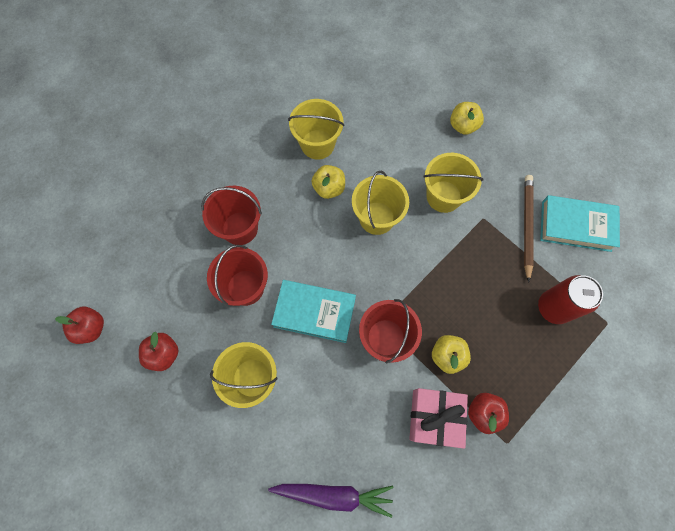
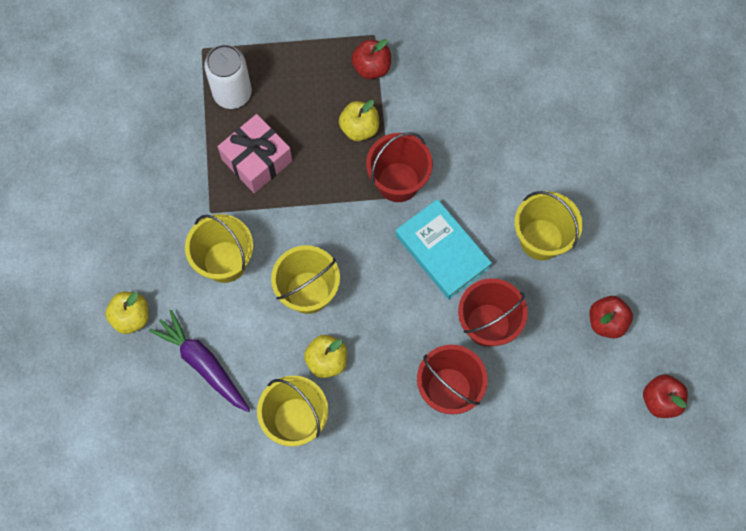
camera: 140 degrees left, 0 degrees up
(334, 494) = (541, 104): purple carrot -> purple carrot (203, 364)
(434, 417) = (414, 94): pink gift -> pink gift (257, 160)
(527, 226) = (179, 173): brown pencil -> none
(553, 307) = (232, 93): red can -> white can
(576, 226) = (136, 139): turquoise book -> none

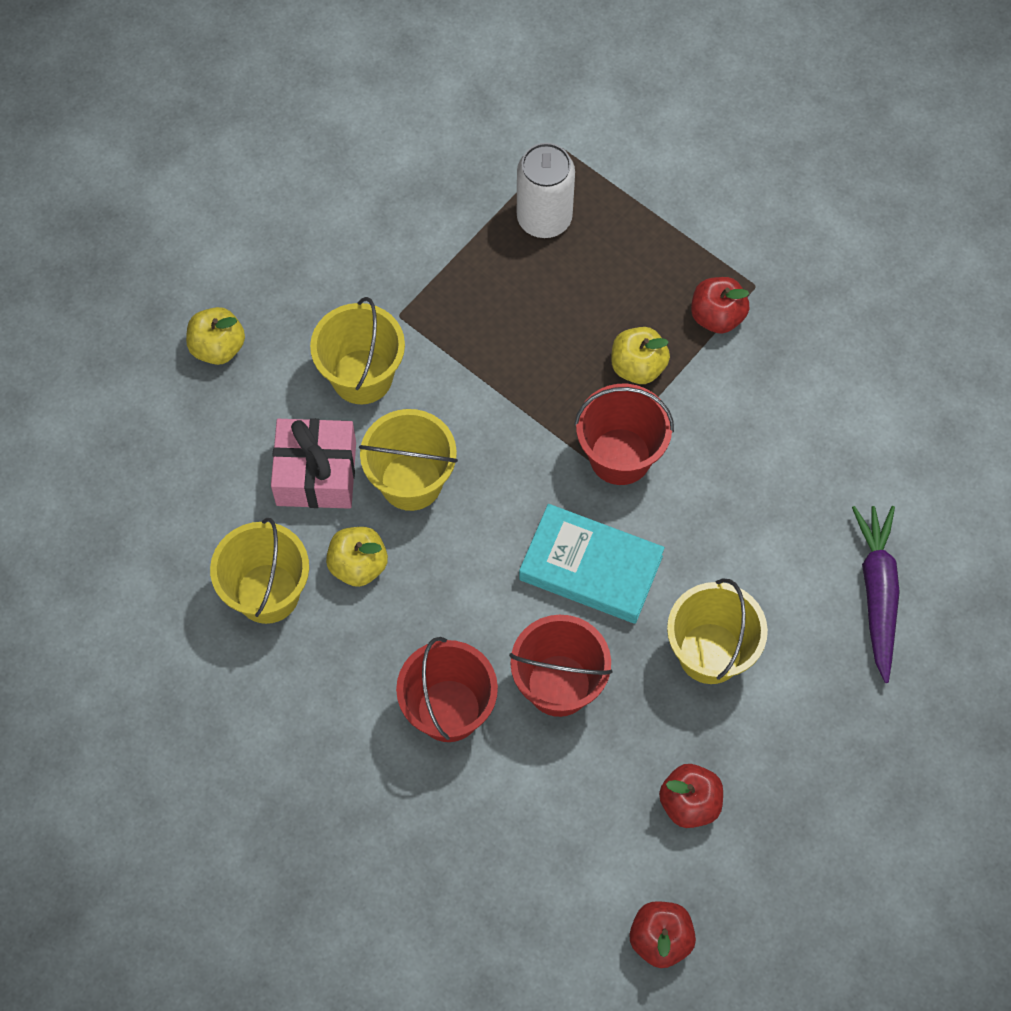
camera: 45 degrees right, 5 degrees down
(203, 364) = (237, 455): purple carrot -> purple carrot (877, 593)
(257, 160) = (498, 305): pink gift -> pink gift (316, 473)
(442, 251) = (591, 568): turquoise book -> turquoise book turned 75 degrees counterclockwise

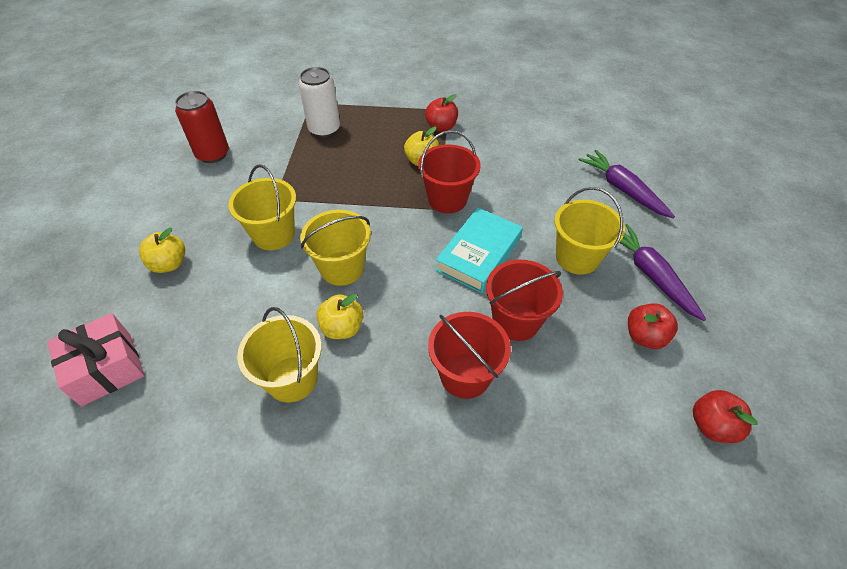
camera: 35 degrees left, 15 degrees down
(316, 473) = (279, 294): pink gift -> pink gift (107, 368)
(363, 178) = (213, 154): none -> red can
(591, 568) = (478, 254): turquoise book -> turquoise book turned 45 degrees counterclockwise
(779, 737) = (651, 275): none -> purple carrot

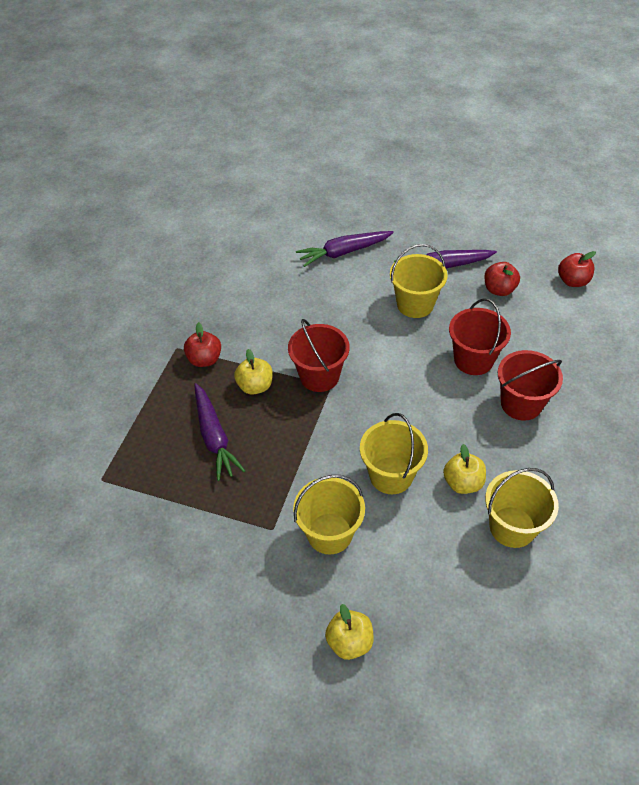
camera: 75 degrees left, 0 degrees up
(107, 368) = (483, 695): pink gift -> none
(213, 154) = (164, 598): red can -> none
(324, 129) = (163, 470): white can -> none
(361, 149) = (214, 437): none -> purple carrot
(478, 254) = (396, 367): turquoise book -> none

